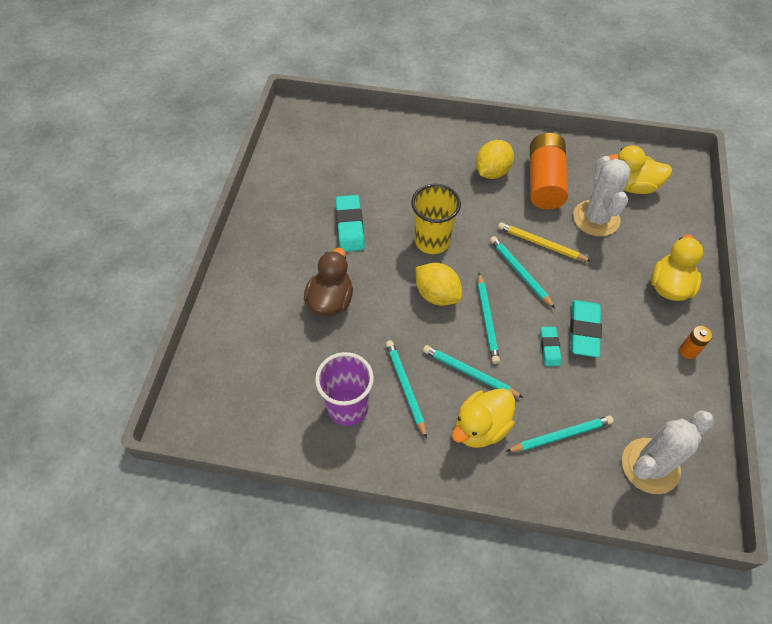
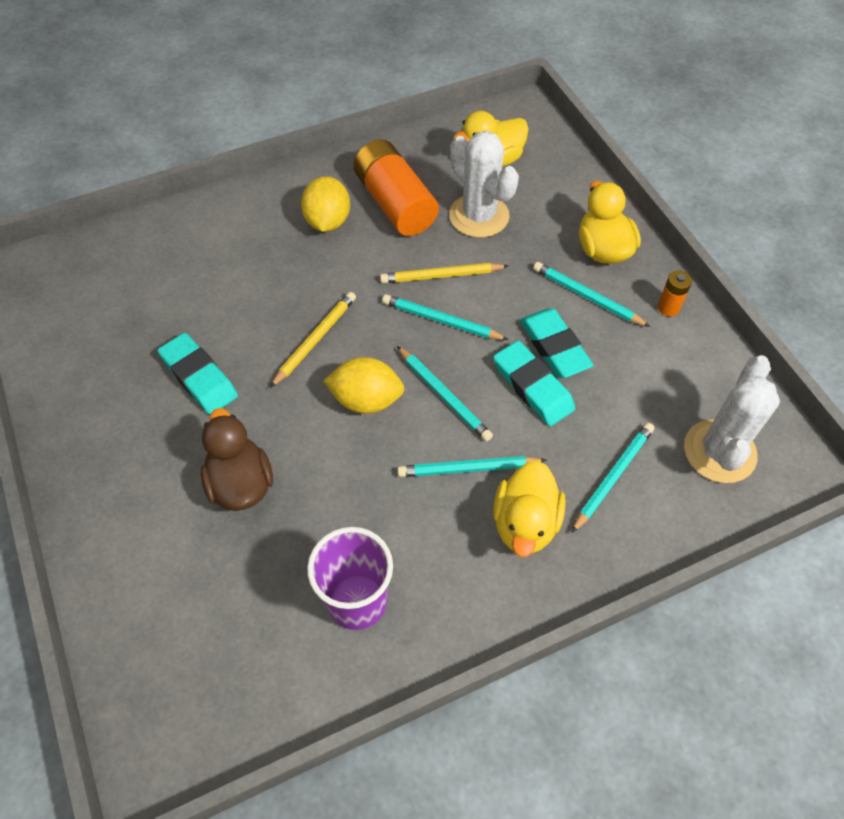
camera: 35 degrees left, 0 degrees up
(405, 387) = (408, 532): turquoise pencil -> turquoise pencil (587, 297)
(432, 241) = (315, 340): yellow cup -> yellow pencil
(549, 347) = (533, 387): turquoise eraser -> turquoise eraser, size x1.70

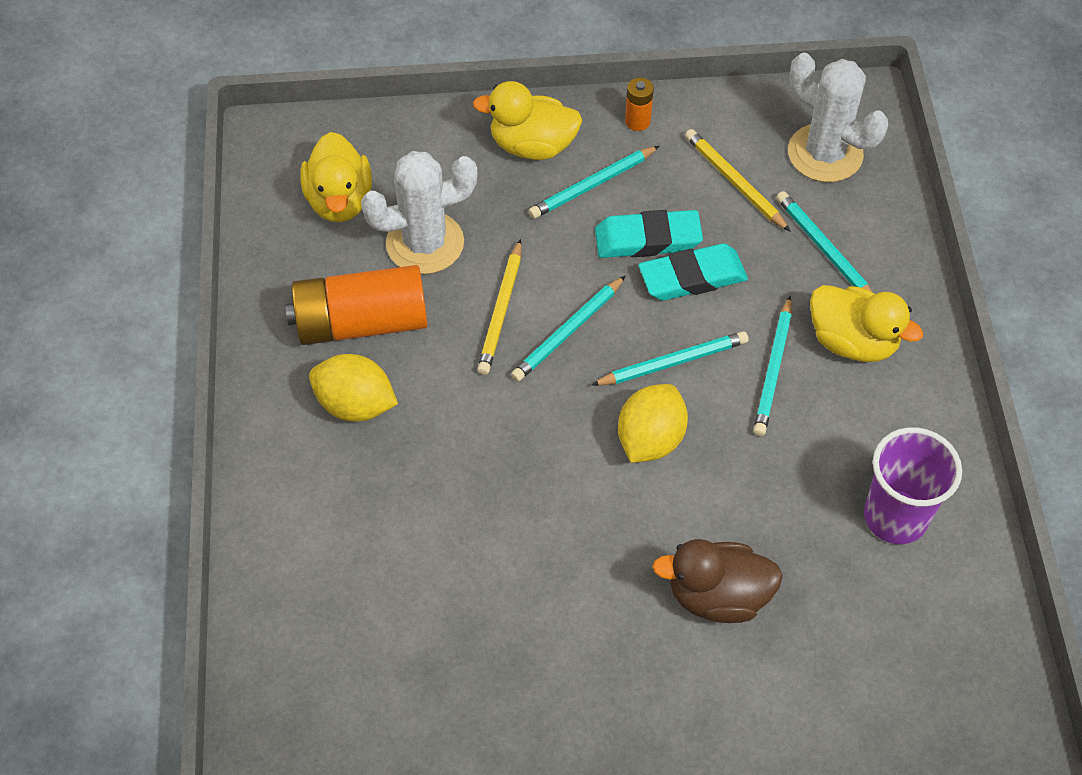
camera: 70 degrees left, 0 degrees up
(199, 377) = (549, 609): turquoise eraser -> none
(315, 340) = (543, 468): yellow pencil -> yellow pencil (734, 182)

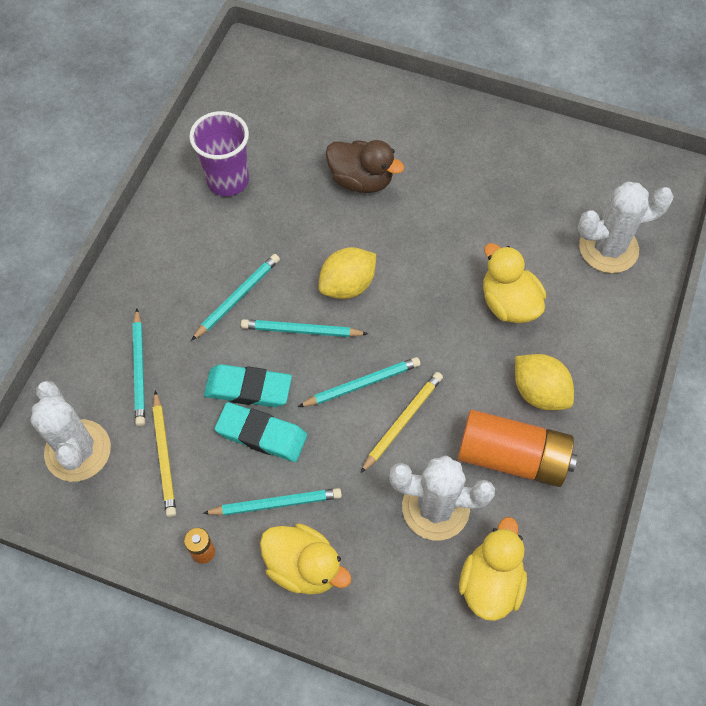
camera: 155 degrees left, 5 degrees up
(326, 637) = (608, 248): none -> white cactus
(852, 341) = (171, 294): yellow duck -> yellow duck (508, 303)

